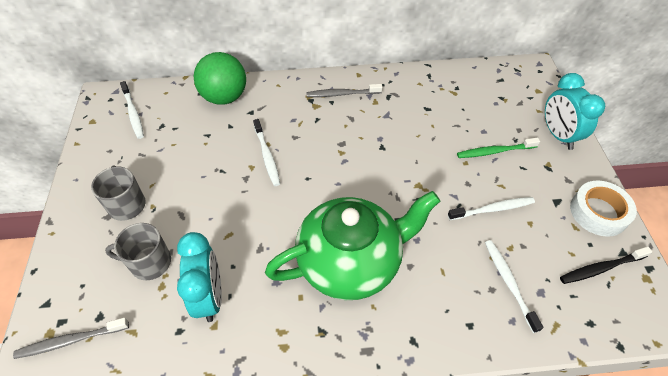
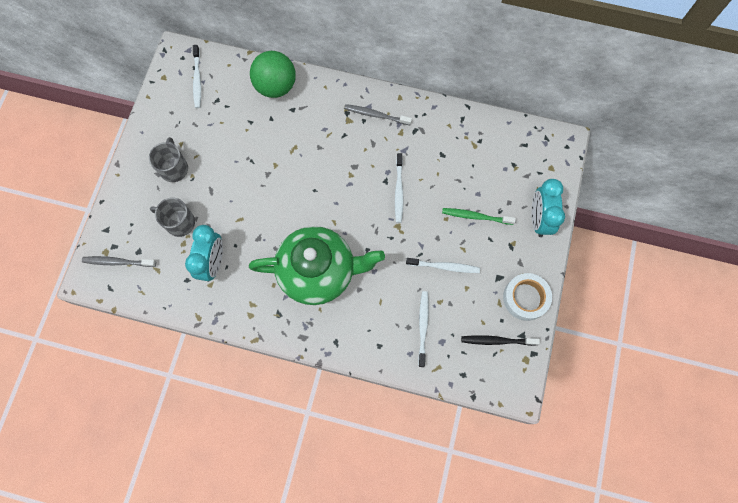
camera: 20 degrees right, 20 degrees up
(267, 156) = (290, 158): white toothbrush -> white toothbrush (399, 191)

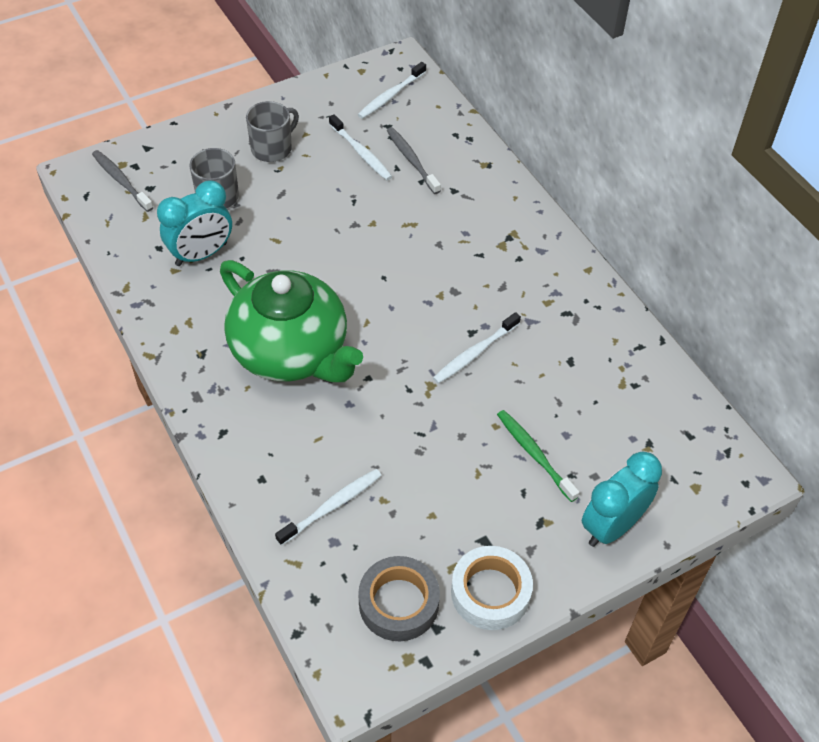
camera: 45 degrees right, 20 degrees down
(276, 86) = (462, 158): green ball -> none
(376, 115) = (539, 264): grey toothbrush -> grey toothbrush (411, 160)
(444, 266) = (433, 470): white toothbrush -> white toothbrush (361, 153)
(497, 340) = (398, 603): black toothbrush -> grey tape

